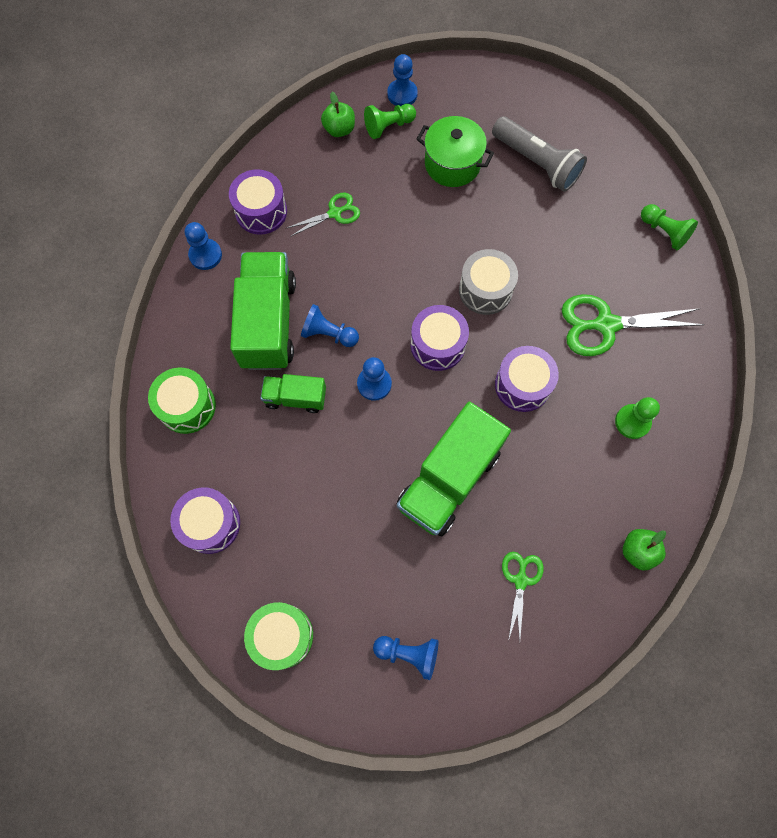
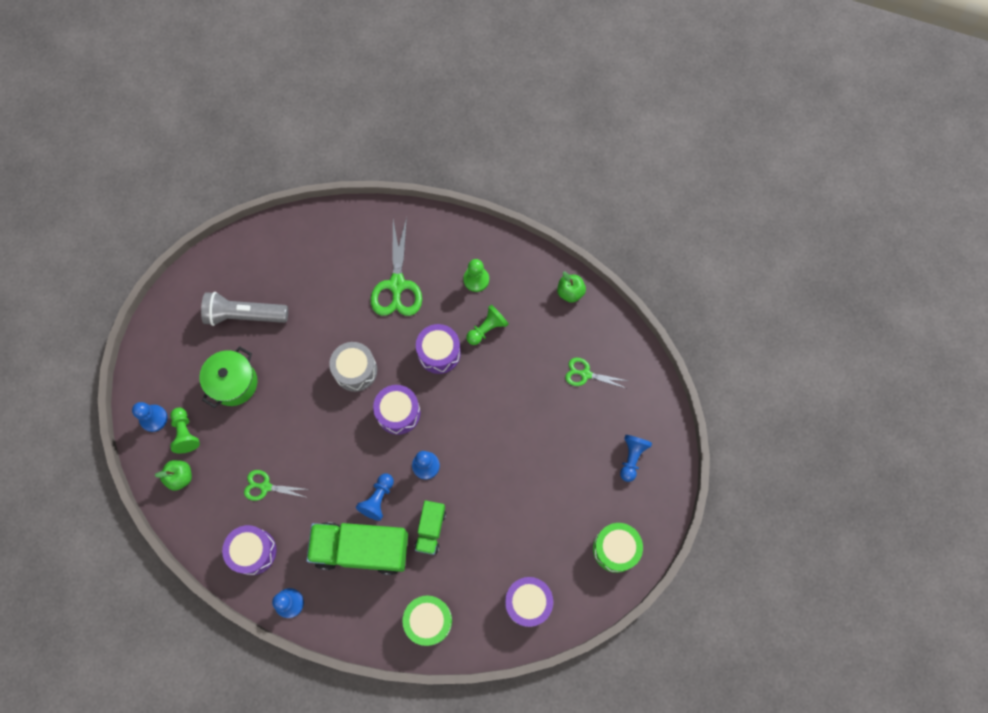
camera: 85 degrees left, 0 degrees up
(335, 213) = (265, 486): green scissors -> green scissors turned 60 degrees counterclockwise
(449, 479) = (508, 416): green truck -> none
(536, 163) = (245, 315): grey flashlight -> grey flashlight turned 135 degrees counterclockwise
(664, 232) = (324, 229): green pawn -> green pawn (487, 329)

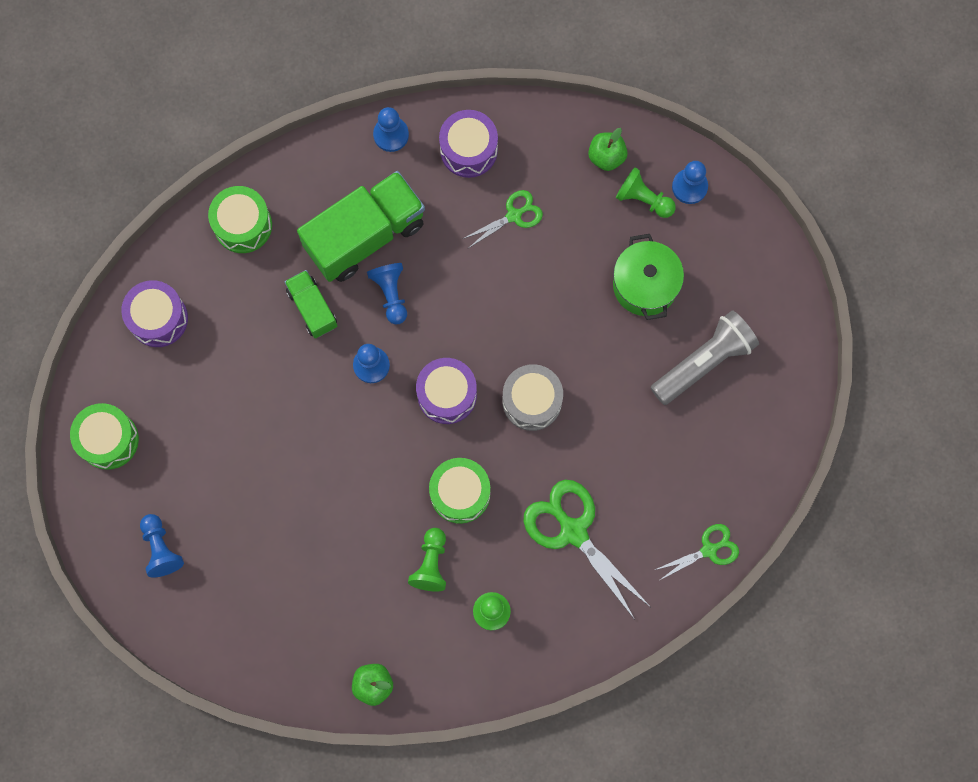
camera: 140 degrees right, 5 degrees up
(439, 353) = (460, 493): purple drum -> green drum
(585, 374) = (281, 601): green scissors -> green scissors (709, 550)

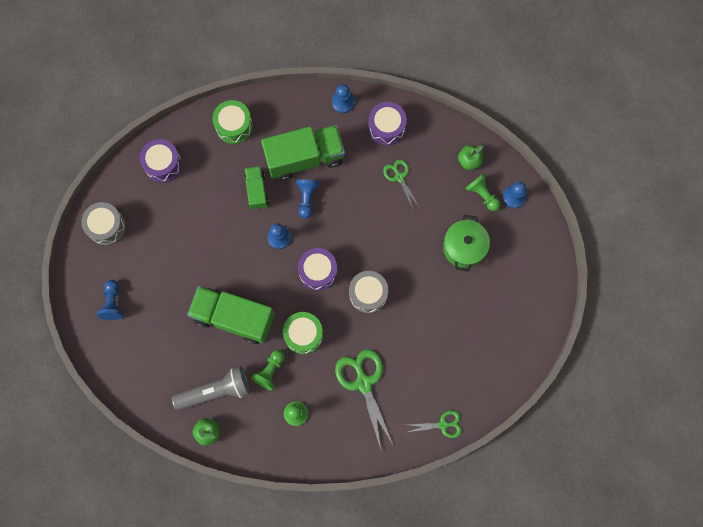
camera: 20 degrees right, 0 degrees up
(108, 440) = (106, 226): green drum -> grey drum
(349, 505) = (234, 317): none -> green truck
(514, 215) = (399, 177): green scissors -> green scissors turned 105 degrees counterclockwise
(704, 362) = (483, 308): grey flashlight -> grey flashlight (215, 391)

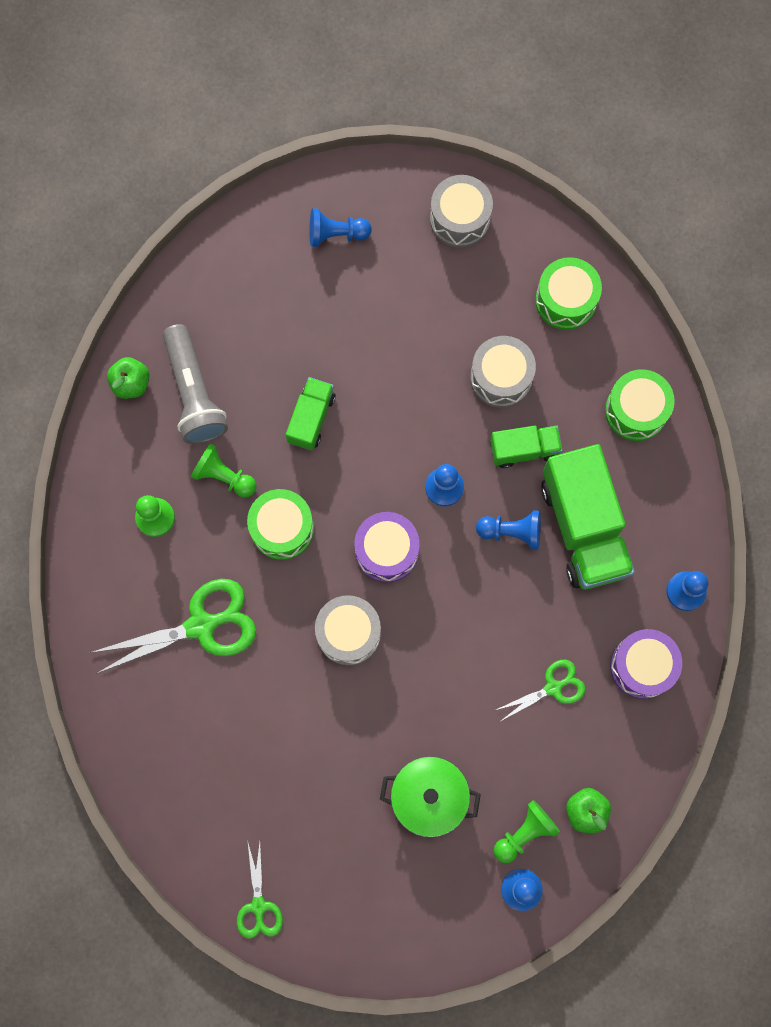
camera: 90 degrees right, 0 degrees up
(163, 164) = (565, 300): purple drum -> green drum
(211, 203) = (501, 377): none -> grey drum
(234, 317) = (311, 418): green truck -> green truck, size x0.53
(443, 425) = (129, 755): green scissors -> green scissors (258, 906)

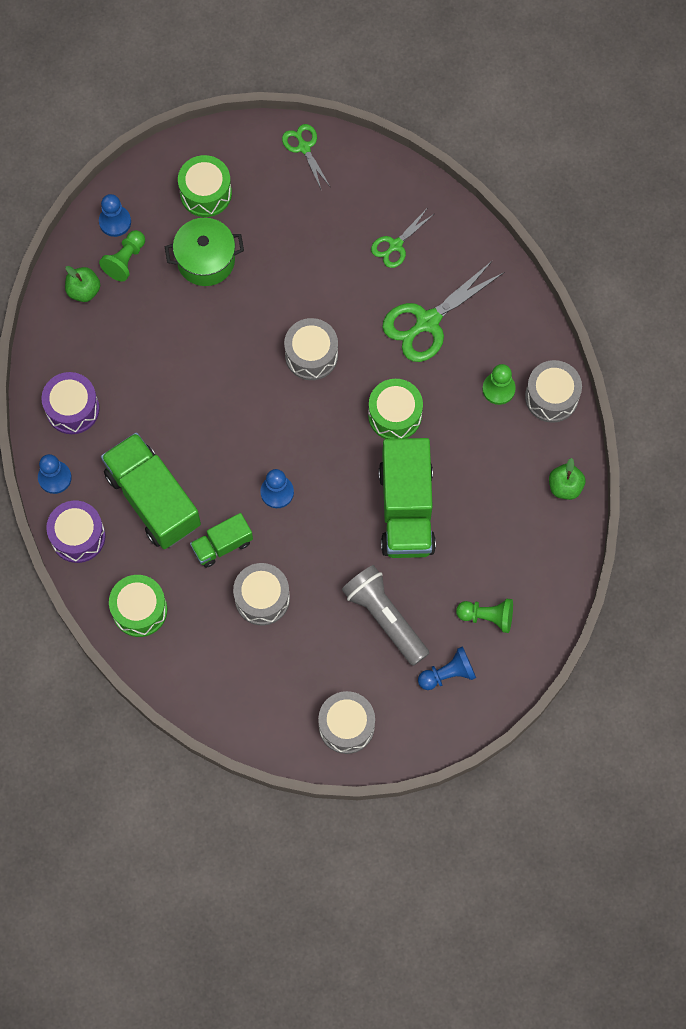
camera: 160 degrees right, 5 degrees down
(101, 487) = (551, 397): none -> grey drum
(194, 393) = (510, 496): grey flashlight -> grey flashlight (385, 618)
(224, 476) = (458, 439): green pawn -> green pawn (487, 617)
(311, 418) = (406, 509): green truck -> green truck, size x1.89
(386, 551) = (305, 427): purple drum -> purple drum (78, 536)
(512, 532) = (210, 476): blue pawn -> none
(553, 687) = (137, 369): green scissors -> green scissors (395, 245)
(565, 300) = (229, 685): green drum -> green drum (206, 193)

